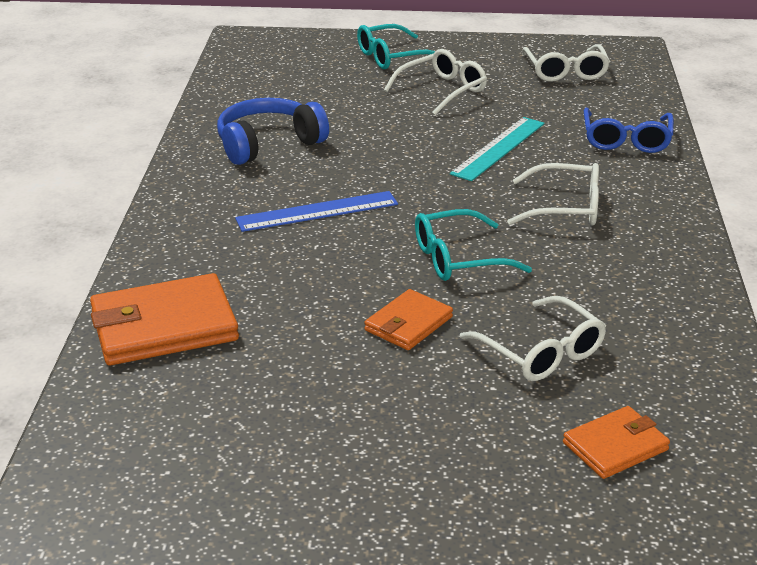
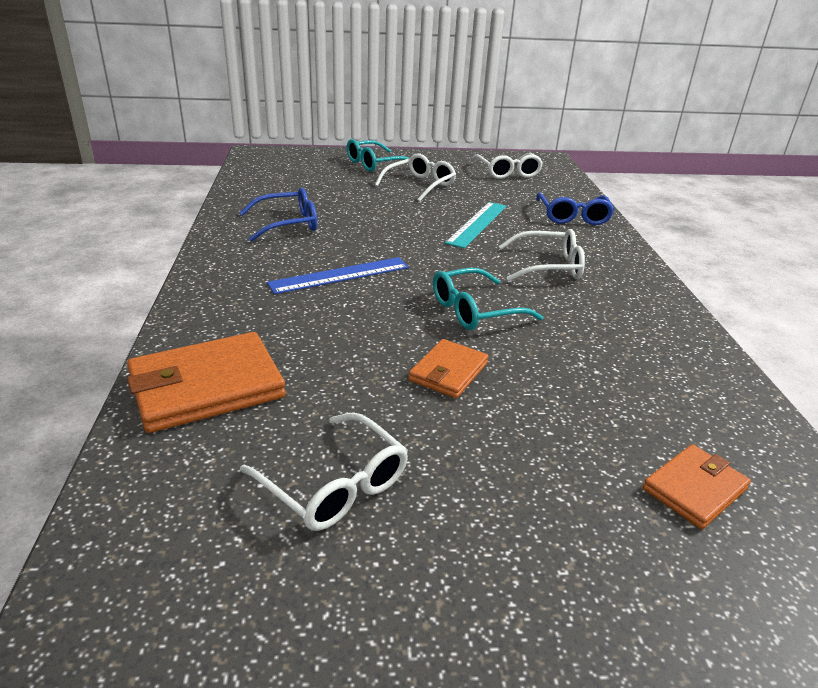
camera: 10 degrees left, 0 degrees up
(268, 144) = (287, 224): blue headphones -> blue glasses
(540, 352) = (580, 392): white glasses -> white glasses (334, 484)

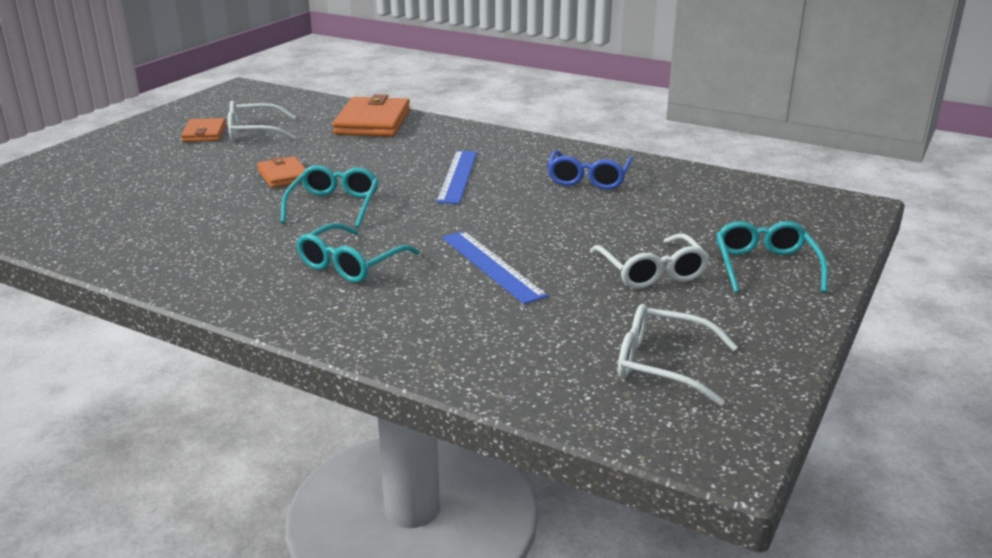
camera: 125 degrees right, 5 degrees down
(477, 224) = (492, 266): turquoise ruler -> blue ruler
(548, 266) = (351, 264): white glasses -> turquoise glasses
(573, 216) = (443, 340): blue glasses -> none
(694, 489) = (89, 199): orange wallet -> orange wallet (204, 133)

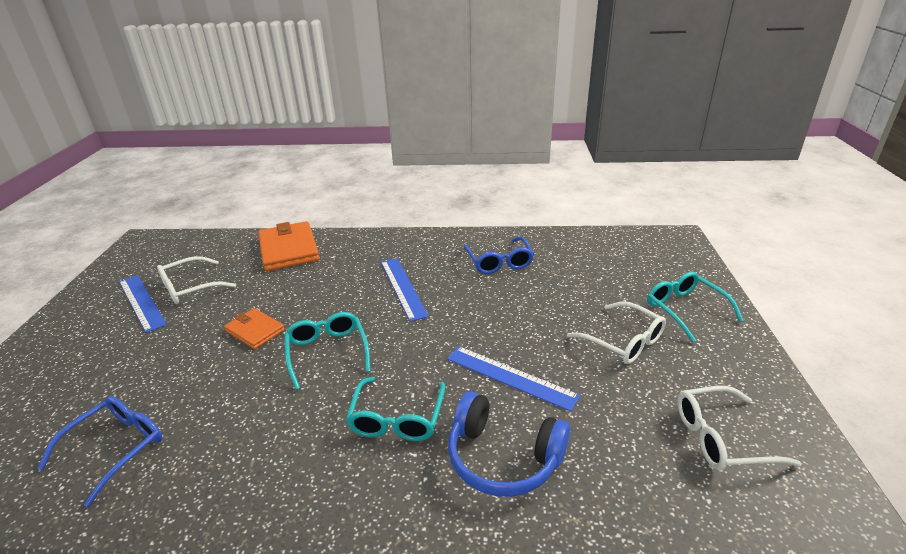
camera: 25 degrees left, 5 degrees up
(111, 221) = (116, 448): none -> blue glasses
(204, 133) = (141, 302): orange wallet -> blue ruler
(419, 314) = (503, 458): none -> blue headphones

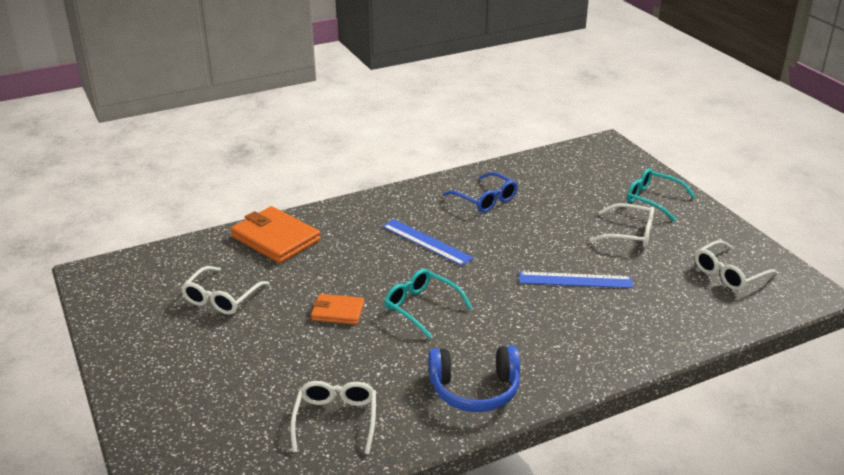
camera: 30 degrees left, 0 degrees up
(116, 448) = (336, 420): blue glasses -> white glasses
(141, 302) = (189, 324): blue ruler -> none
(397, 418) = (524, 330): turquoise glasses -> none
(503, 458) = (615, 328): blue headphones -> blue headphones (475, 390)

